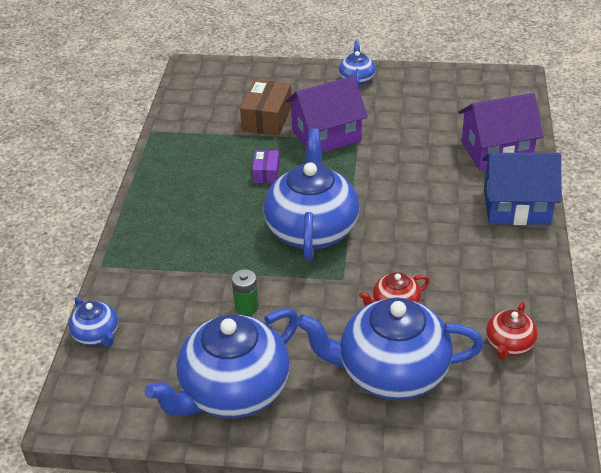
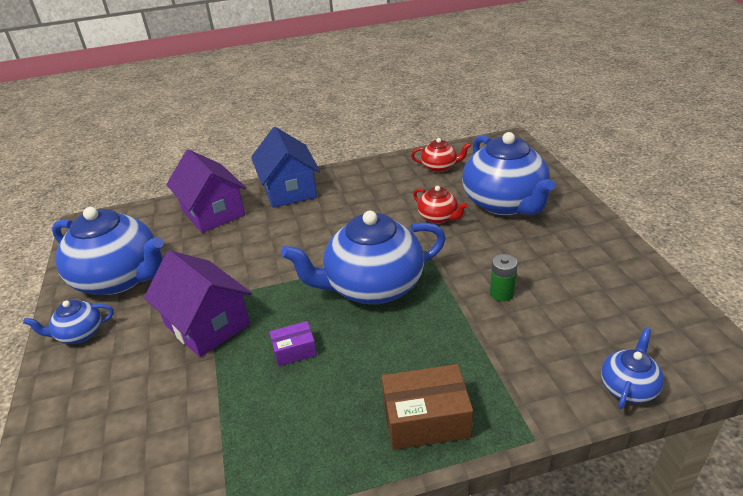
camera: 110 degrees left, 5 degrees down
(233, 391) = (595, 268): blue teapot -> blue teapot (120, 278)
(267, 118) = (176, 391): brown box -> brown box (426, 419)

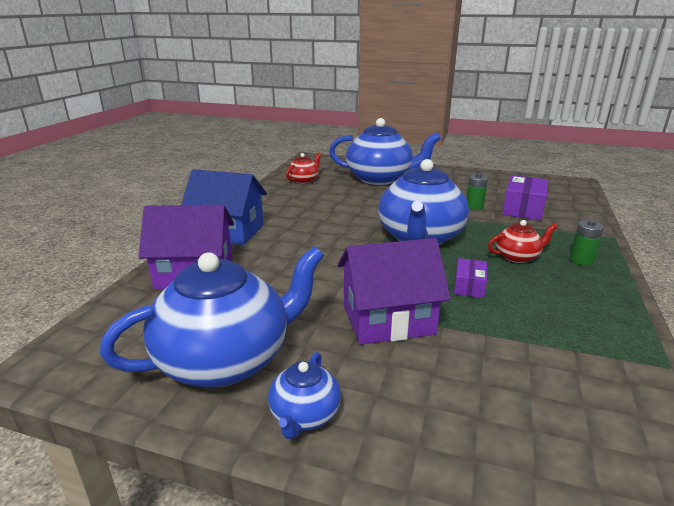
camera: 60 degrees left, 10 degrees down
(426, 419) = (581, 260): brown box -> green battery
(438, 217) = (366, 197): red teapot -> red teapot (517, 257)
(541, 334) = (523, 209): none -> purple box
(628, 387) = (584, 205): blue teapot -> none

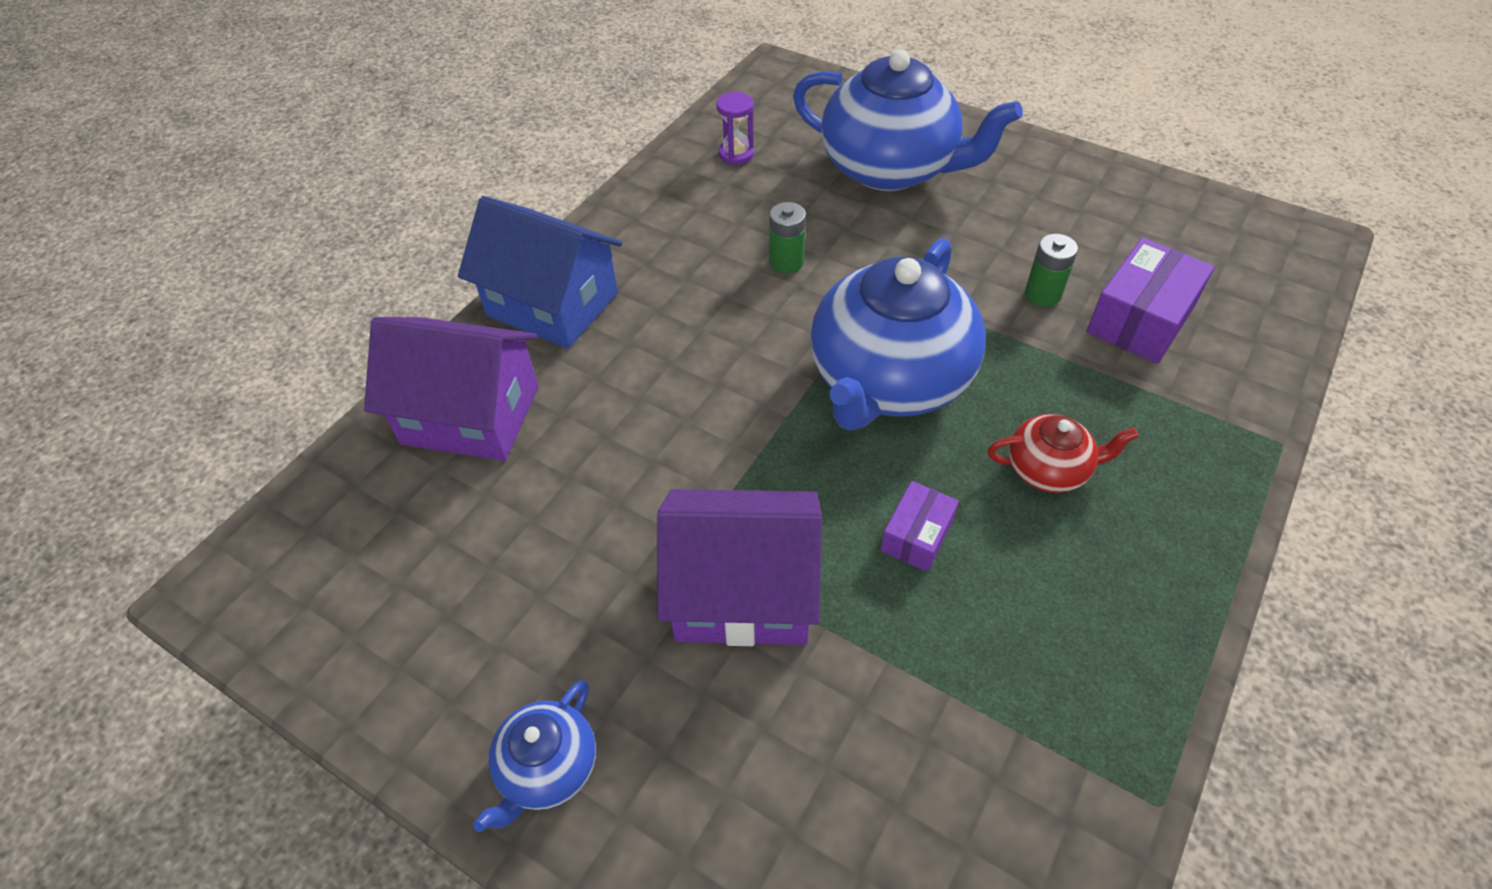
camera: 15 degrees right, 25 degrees up
(226, 360) = (470, 631): blue teapot -> none
(304, 180) = (736, 154): red teapot -> purple hourglass
(581, 260) = (1169, 502): green battery -> green battery (786, 262)

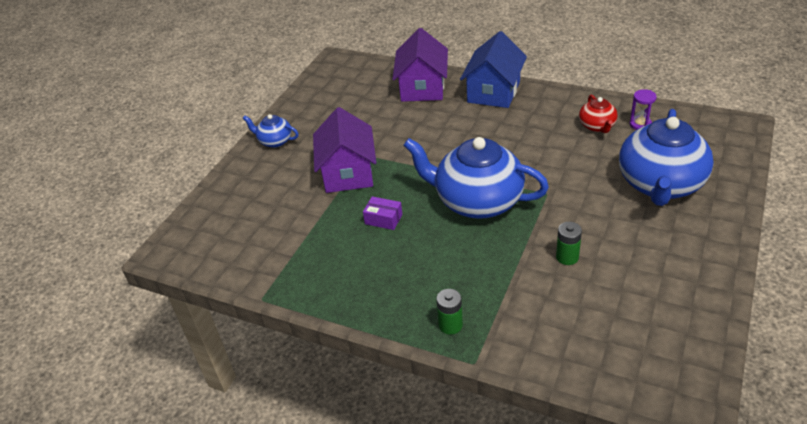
camera: 85 degrees right, 10 degrees down
(786, 262) = (553, 156): green battery -> green battery (450, 325)
(1048, 470) = (431, 262): red teapot -> red teapot (597, 126)
(1141, 319) = (561, 302): purple box -> none

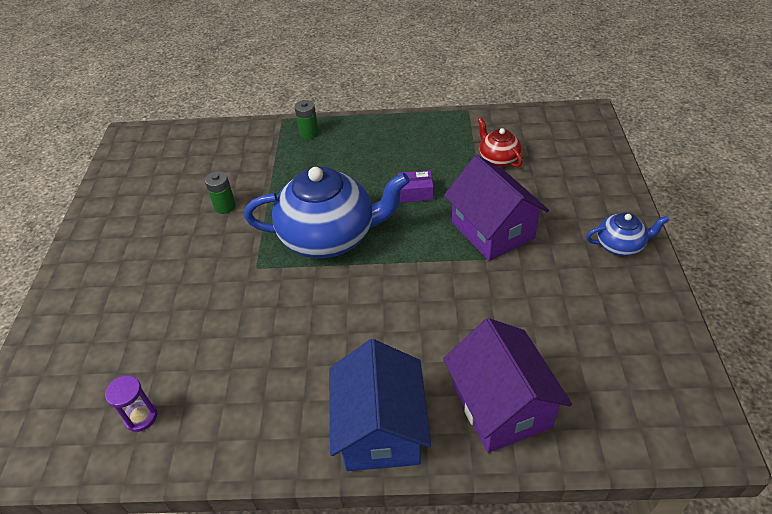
camera: 155 degrees right, 5 degrees up
(597, 126) = (204, 394): red teapot -> red teapot (498, 159)
(660, 185) = (126, 314): blue teapot -> none

